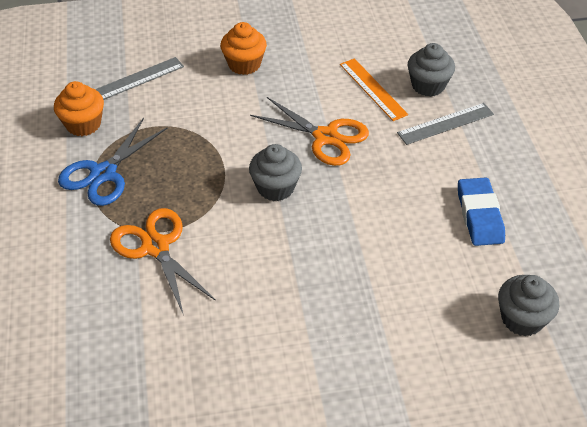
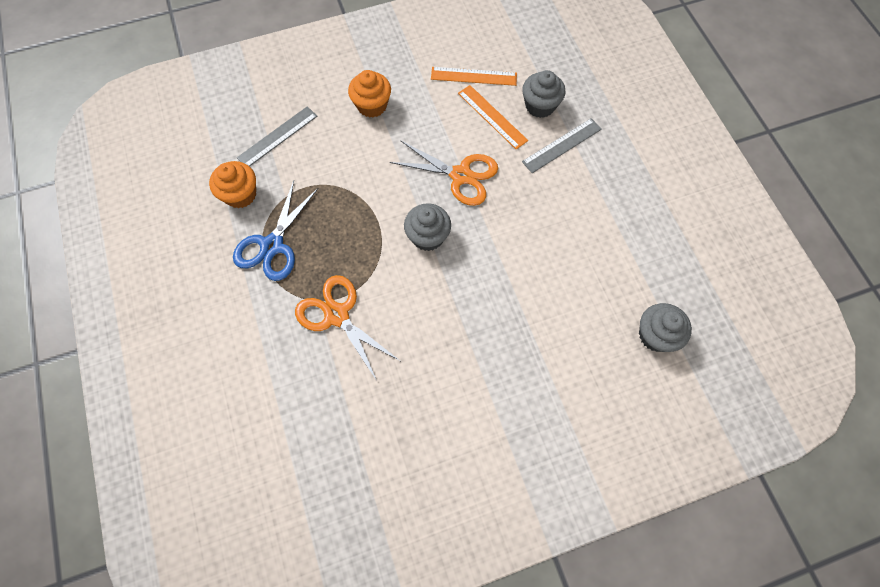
camera: 10 degrees left, 20 degrees up
(360, 52) = (473, 76): none -> orange ruler
(479, 215) = (606, 238): blue eraser -> none

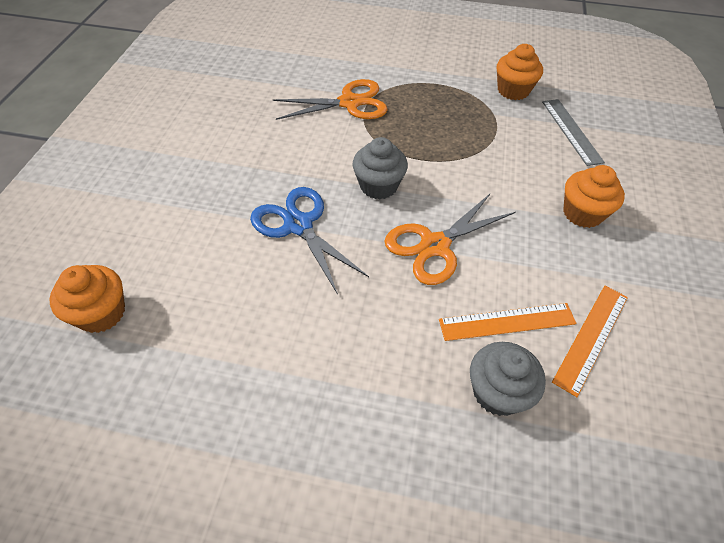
camera: 120 degrees right, 15 degrees down
(272, 245) = (446, 91): blue scissors -> blue scissors (298, 225)
(562, 145) = (413, 378): grey ruler -> none
(655, 335) = (101, 313): grey cupcake -> orange cupcake

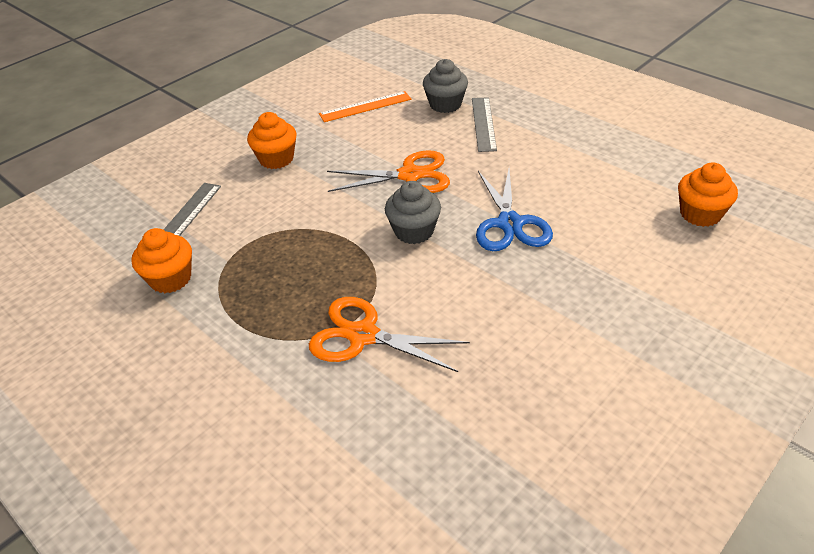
camera: 145 degrees left, 10 degrees down
(417, 370) = (484, 124): none -> grey ruler
(507, 321) = (406, 126): orange ruler -> none

